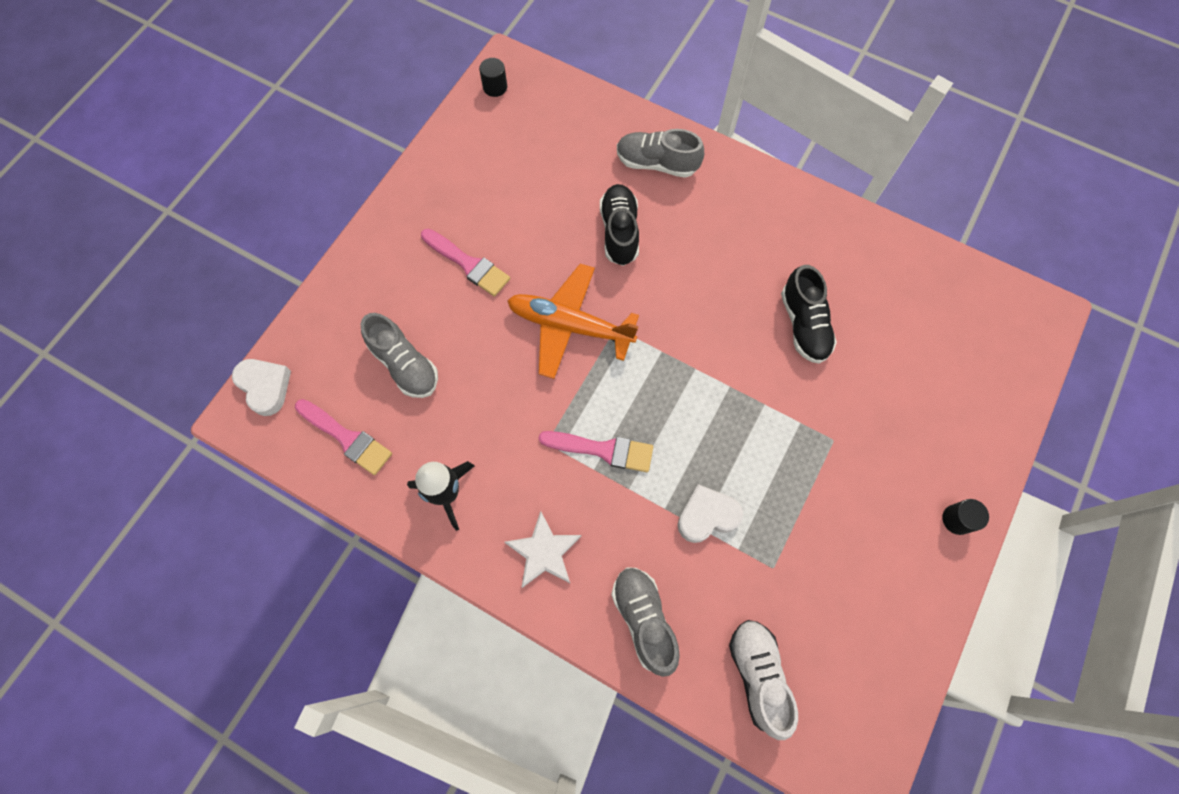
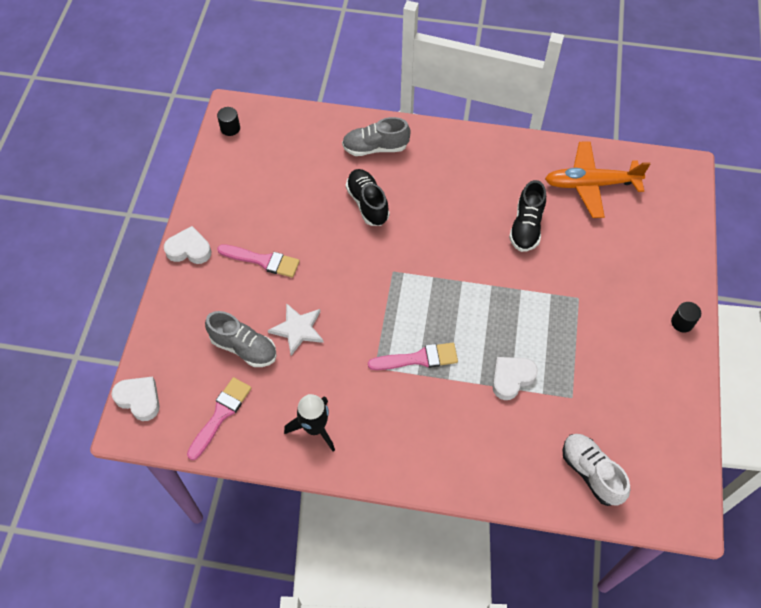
camera: 20 degrees left, 10 degrees down
(347, 438) = (221, 414): pink brush -> pink brush turned 75 degrees counterclockwise
(390, 223) = (189, 249): none -> white heart
(543, 552) = (404, 443): white star -> white star (297, 329)
(569, 326) = (358, 280): orange plane -> orange plane (590, 184)
(644, 619) = (496, 464): grey shoe -> none
(804, 325) = (526, 227): black shoe -> black shoe turned 45 degrees clockwise

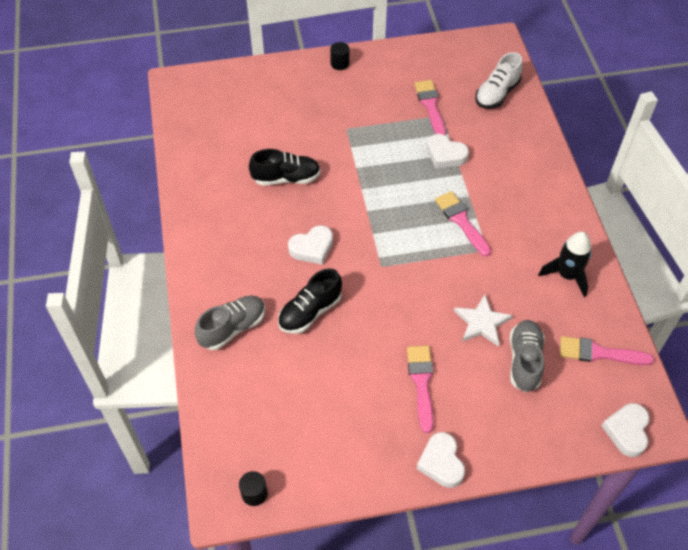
camera: 110 degrees left, 5 degrees down
(375, 148) = (232, 328): grey shoe -> grey shoe turned 105 degrees counterclockwise
(435, 224) = (312, 248): none -> white heart
(590, 184) = (218, 143): orange plane -> none
(590, 391) = (430, 106): none -> pink brush

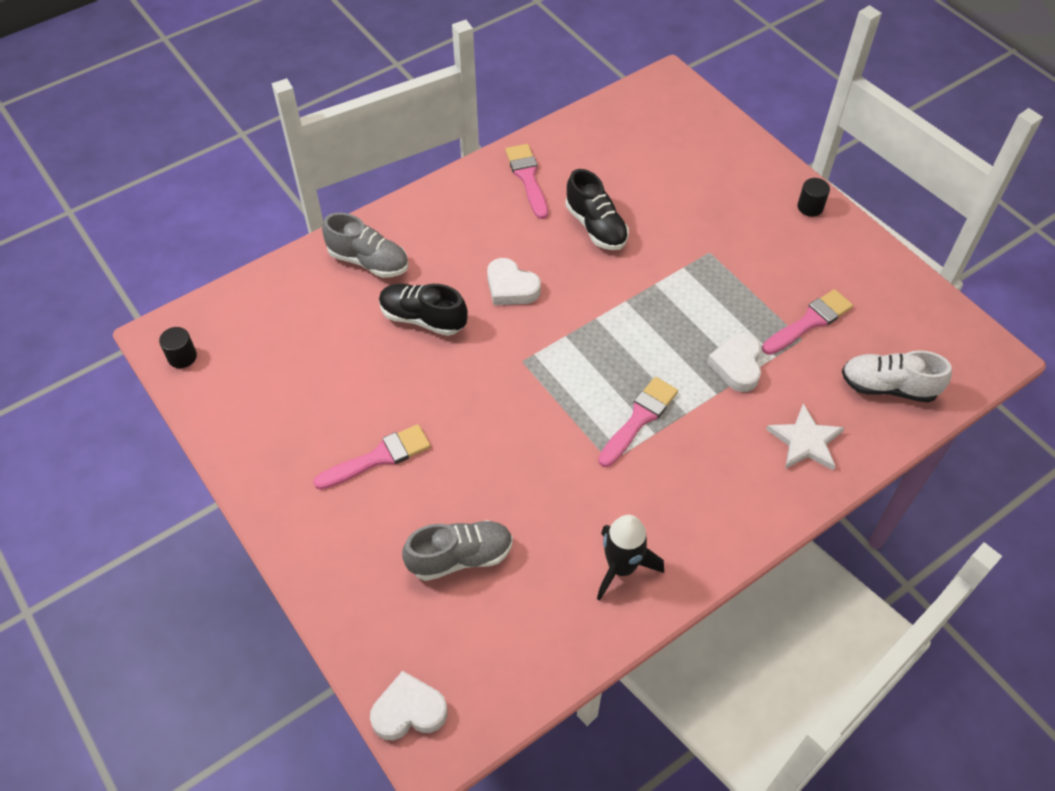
camera: 65 degrees right, 0 degrees up
(441, 462) = (281, 513): white heart -> none
(482, 322) = (494, 492): white star -> white star (805, 441)
(599, 353) = (515, 643): pink brush -> pink brush (527, 178)

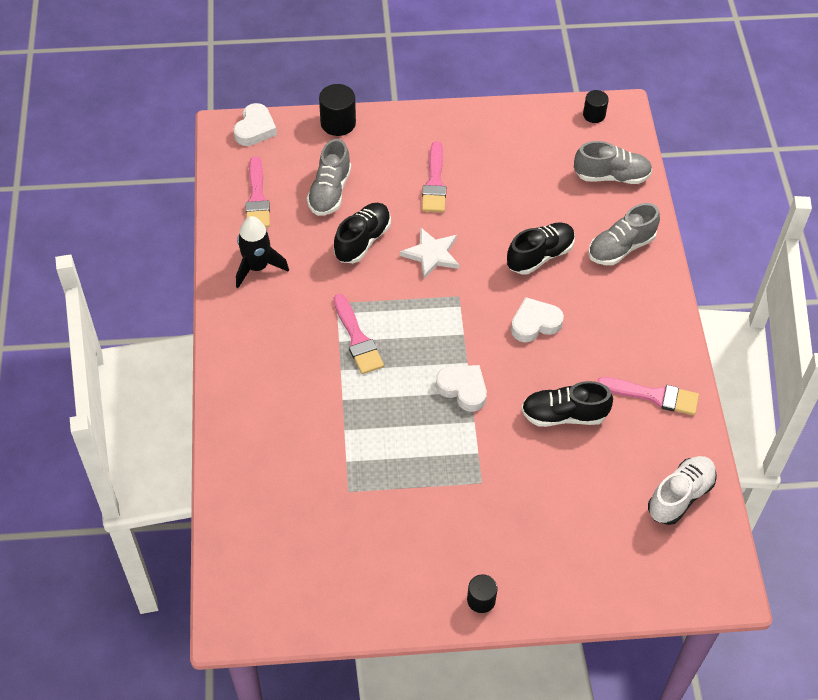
camera: 120 degrees right, 0 degrees up
(272, 305) = (611, 176): none -> grey shoe
(341, 613) = (338, 123): none -> black cylinder
(510, 483) = (362, 240): none -> black shoe
(737, 365) = (356, 428): white heart -> white heart (463, 389)
(805, 441) = (261, 430): white star -> white star (431, 254)
(809, 321) = (360, 508): pink brush -> pink brush (257, 198)
(888, 387) = (262, 520): white shoe -> white shoe (680, 496)

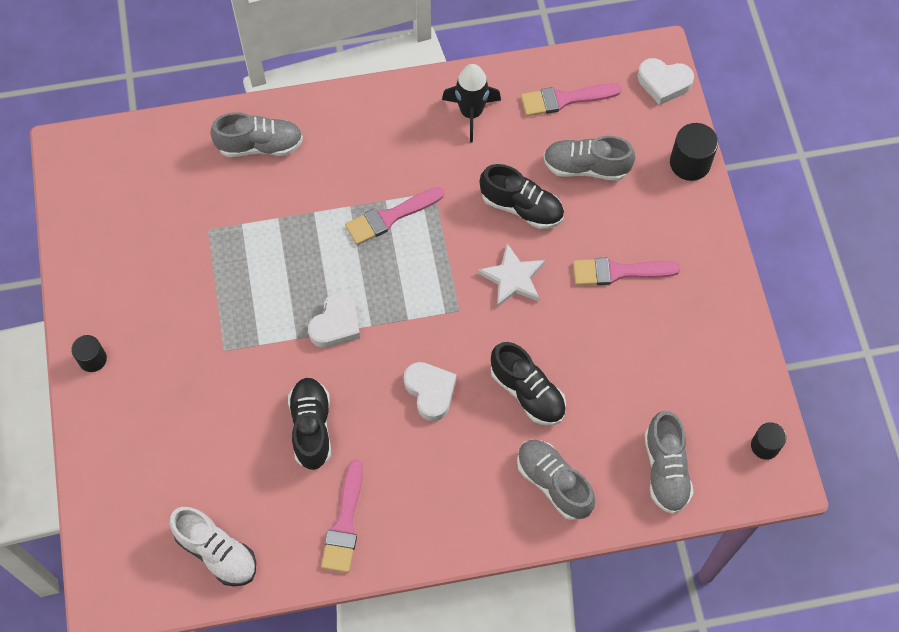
camera: 85 degrees right, 10 degrees up
(259, 440) = (260, 145): none -> grey shoe

